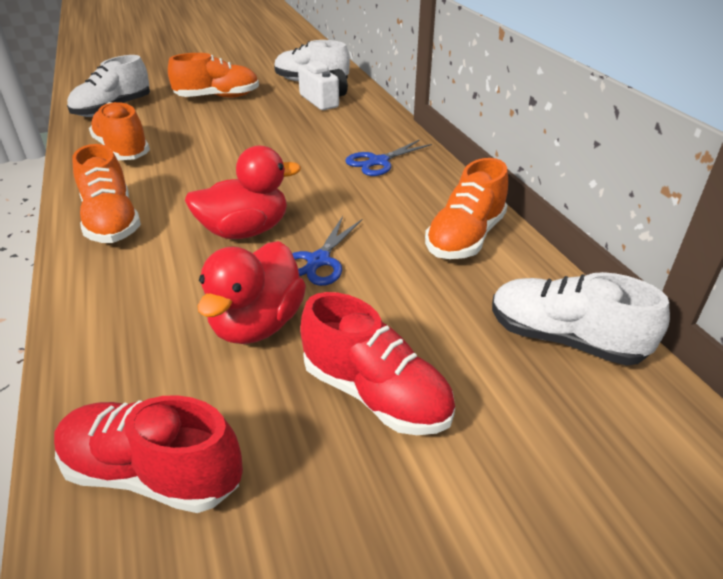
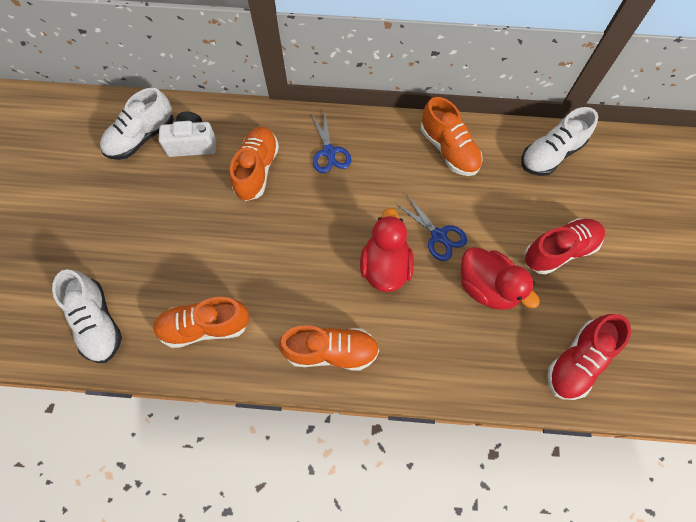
camera: 65 degrees left, 30 degrees up
(218, 97) = (129, 224): orange shoe -> orange shoe (257, 170)

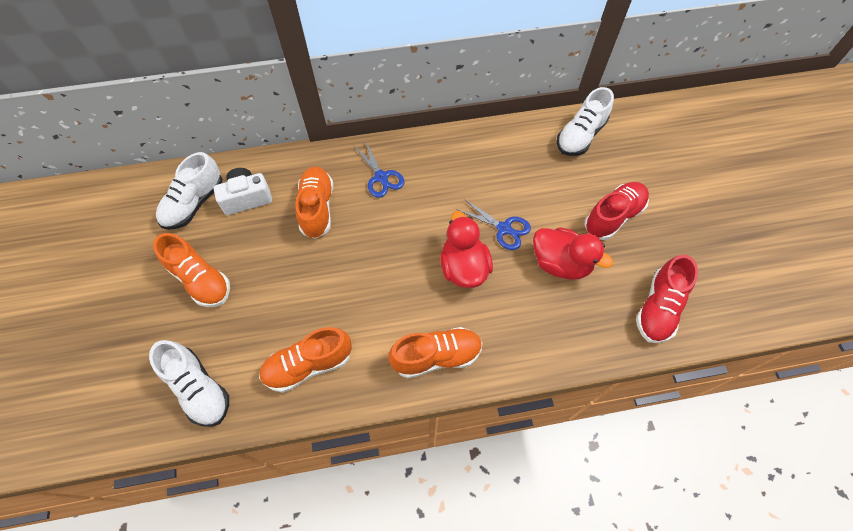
camera: 15 degrees left, 5 degrees down
(448, 150) = (490, 151): orange shoe -> orange shoe (200, 280)

